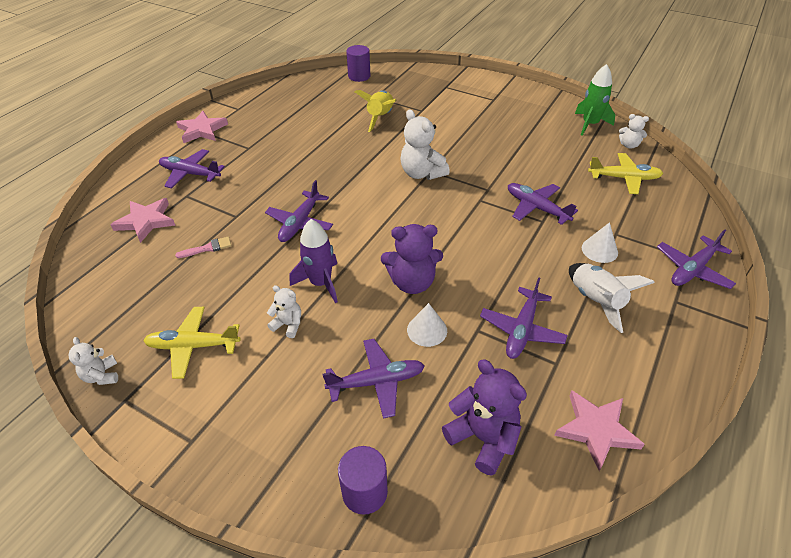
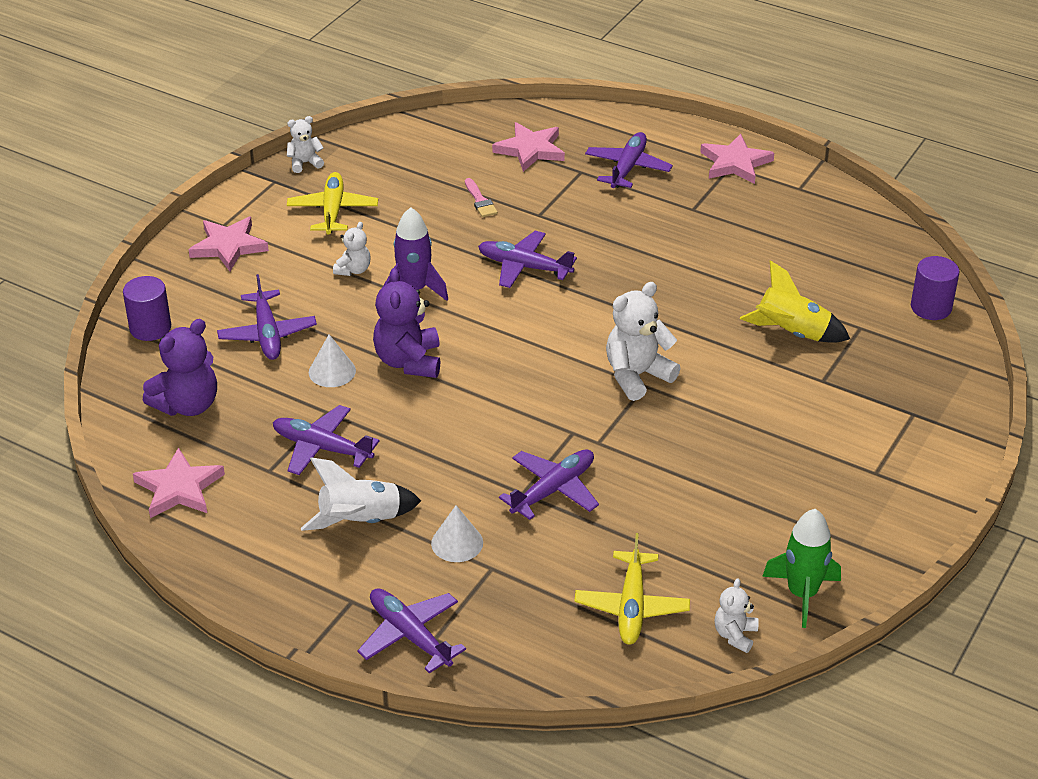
camera: 90 degrees right, 5 degrees down
(232, 431) = (228, 246): none -> pink star

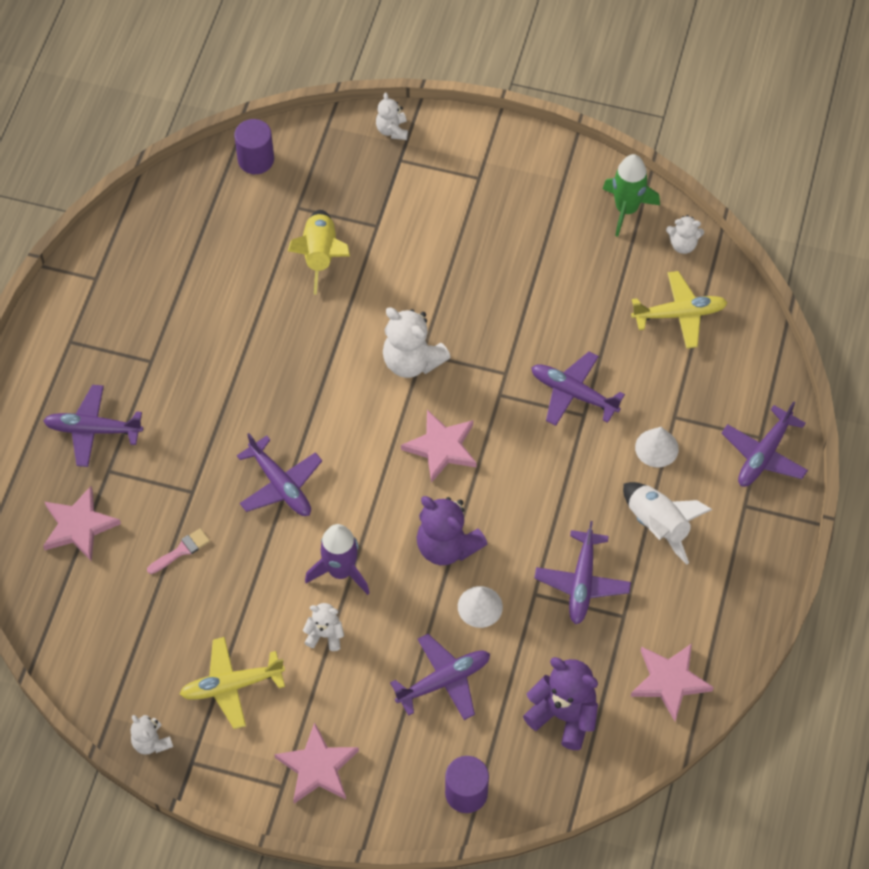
camera: 105 degrees left, 20 degrees up
(408, 361) = (447, 546): purple teddy bear -> purple teddy bear turned 60 degrees clockwise
(524, 267) = (280, 485): purple plane -> purple plane turned 45 degrees counterclockwise
(735, 163) = (64, 338): pink star -> pink star (441, 447)
(958, 415) = (392, 130): none -> white teddy bear

